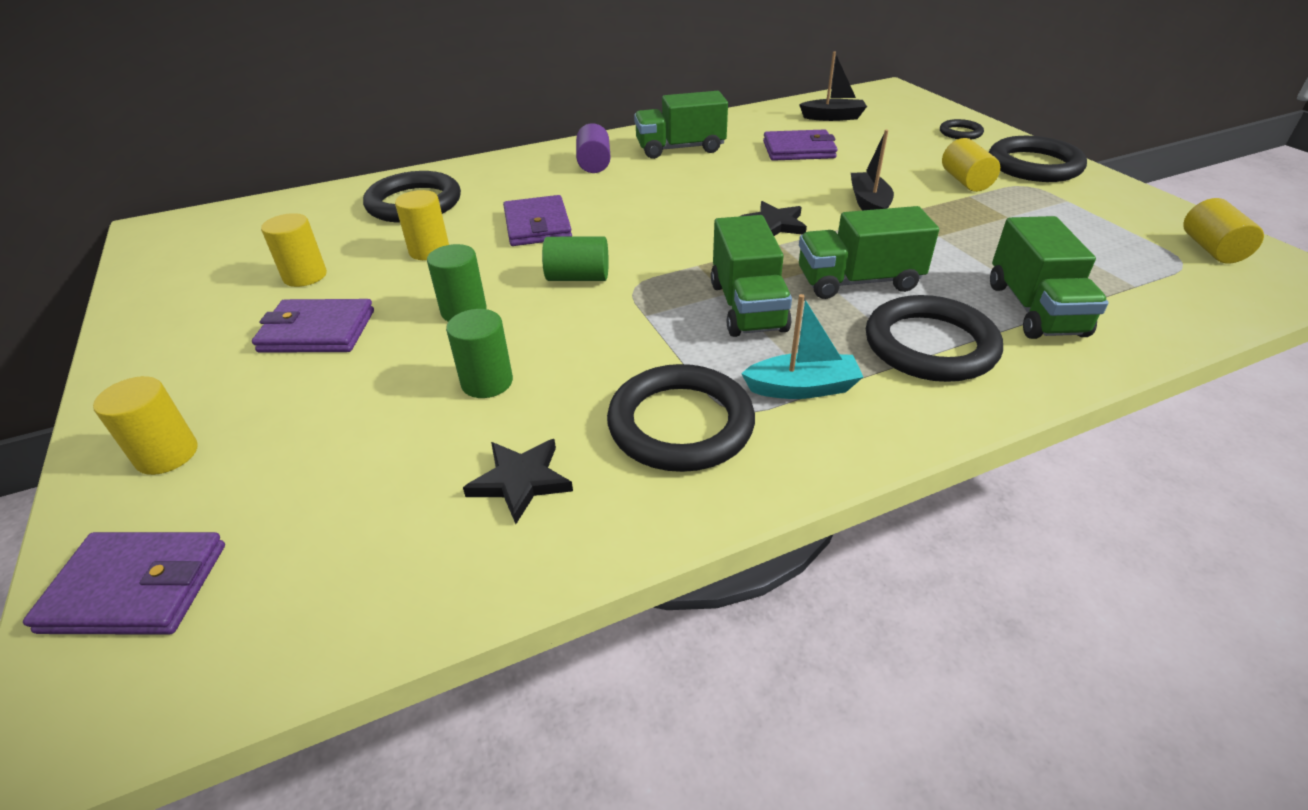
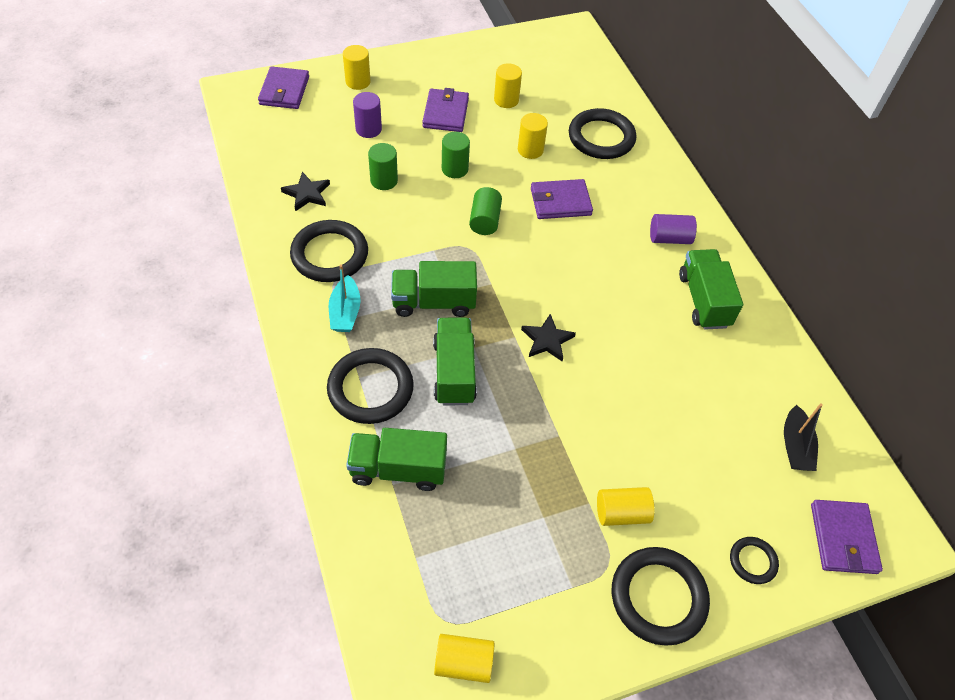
camera: 90 degrees right, 15 degrees up
(335, 419) = (368, 129): none -> purple cylinder
(799, 150) = (701, 392): purple wallet -> purple wallet (843, 538)
(869, 204) = (579, 416): black boat -> none

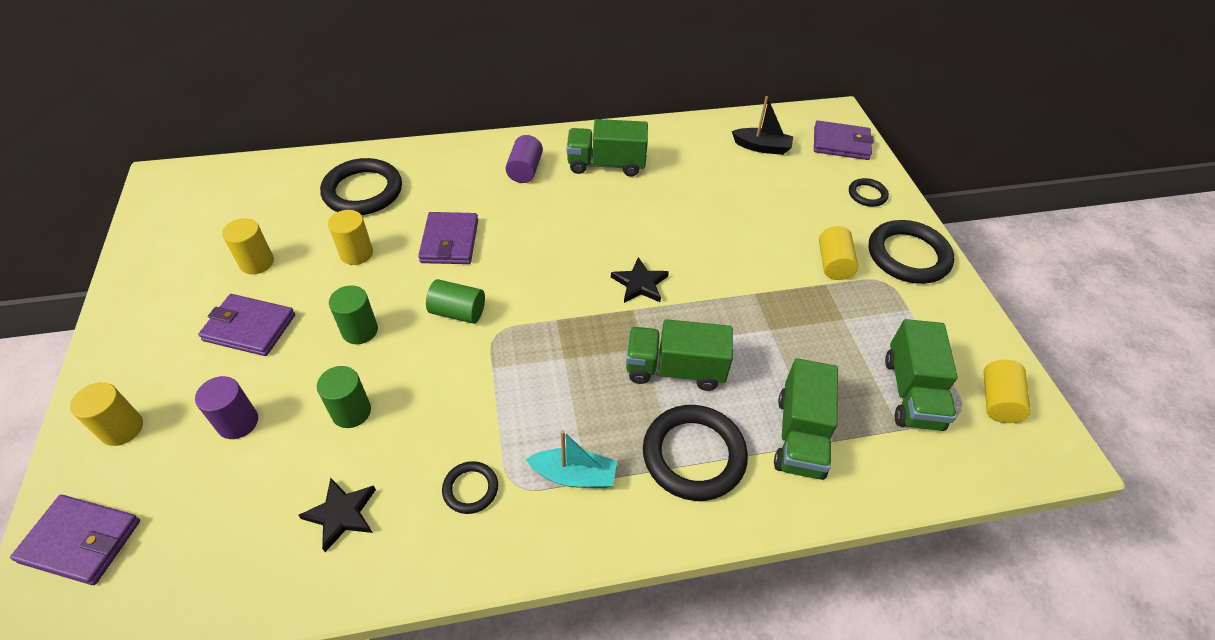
camera: 80 degrees left, 5 degrees down
(329, 254) = (470, 489): black ring -> black ring, size x0.51
(433, 302) = (573, 377): green truck -> green truck (911, 393)

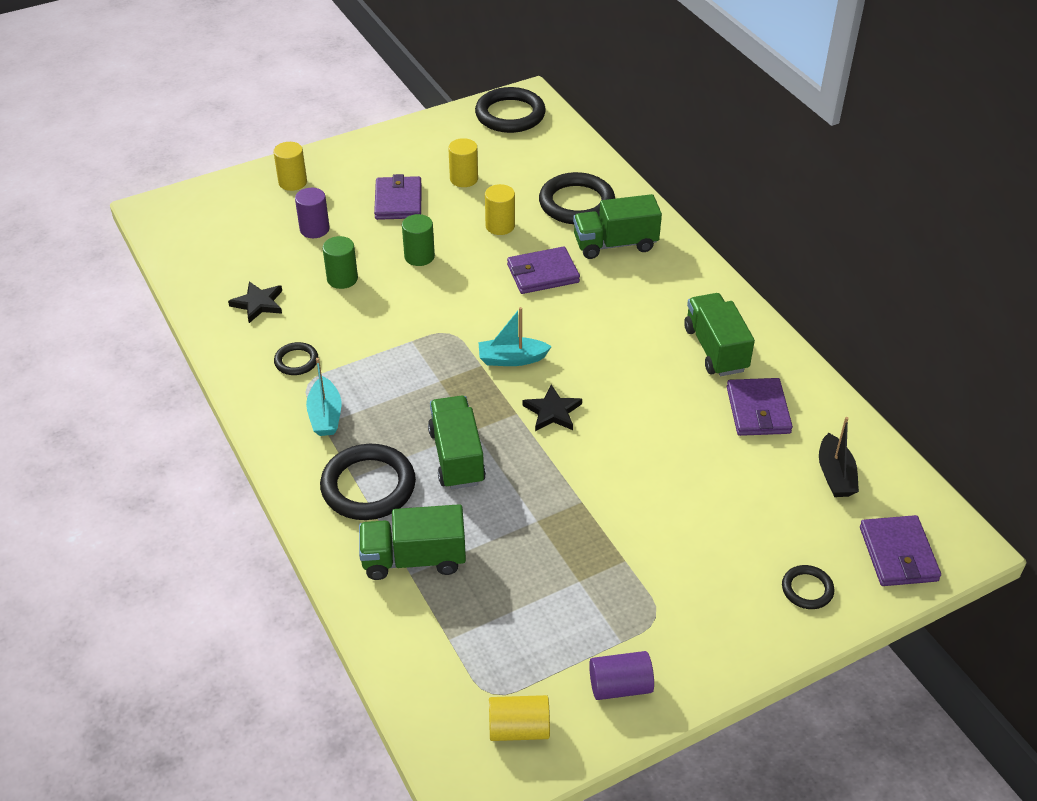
camera: 75 degrees right, 5 degrees down
(81, 541) = (211, 202): purple wallet -> purple wallet (758, 410)
(458, 312) = (462, 303): green cylinder -> none
(525, 170) = (668, 293): purple cylinder -> purple cylinder (620, 686)
(558, 294) = (512, 359): none -> turquoise boat
(833, 264) = (661, 565): yellow cylinder -> none
(908, 256) = (713, 637): black ring -> black ring (510, 114)
(911, 393) = (500, 647): green truck -> green truck (615, 244)

